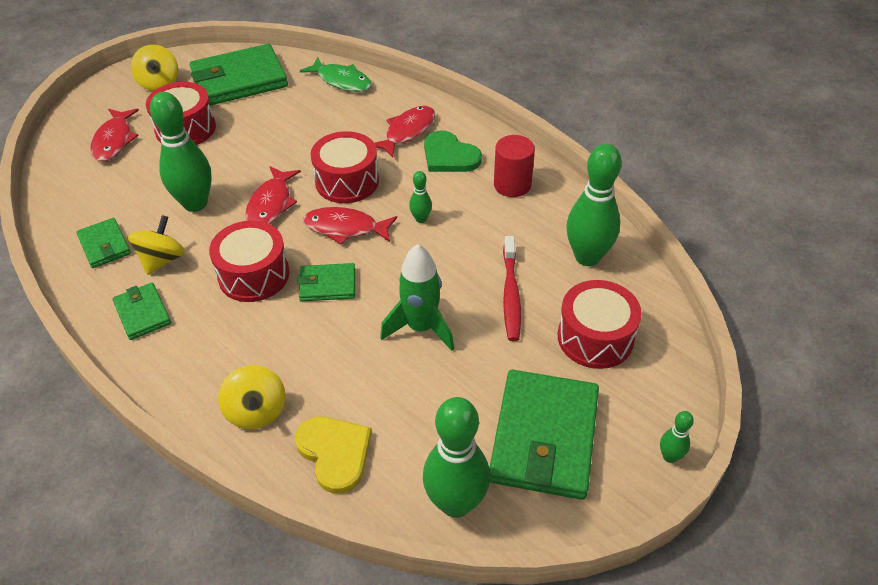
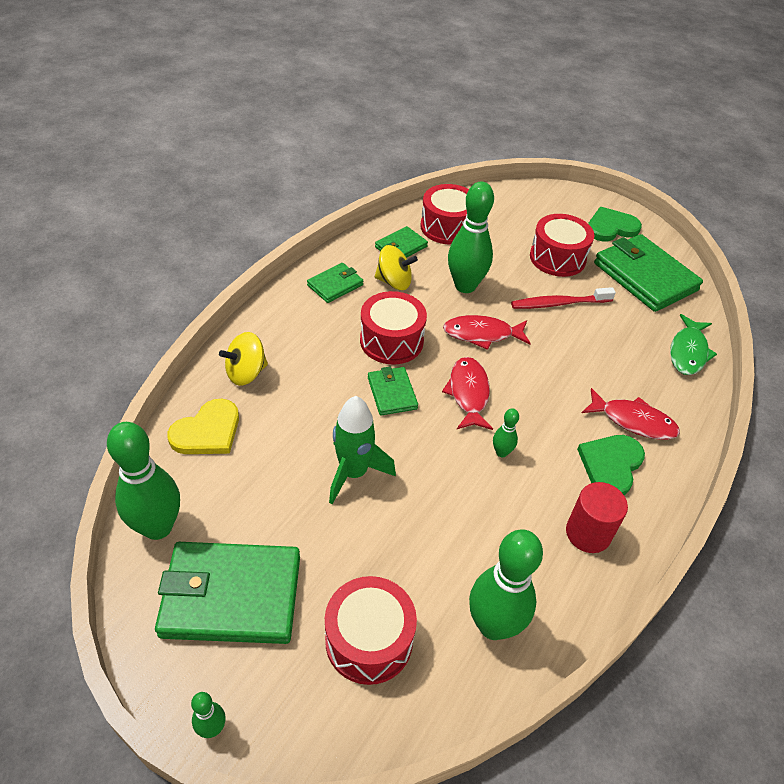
camera: 75 degrees right, 0 degrees up
(114, 141) = (522, 221): red fish -> none
(159, 83) = (611, 227): yellow spinning top -> green heart
(347, 181) = (534, 383): red drum -> red drum (447, 227)
(511, 294) = (415, 548): red toothbrush -> red toothbrush (559, 304)

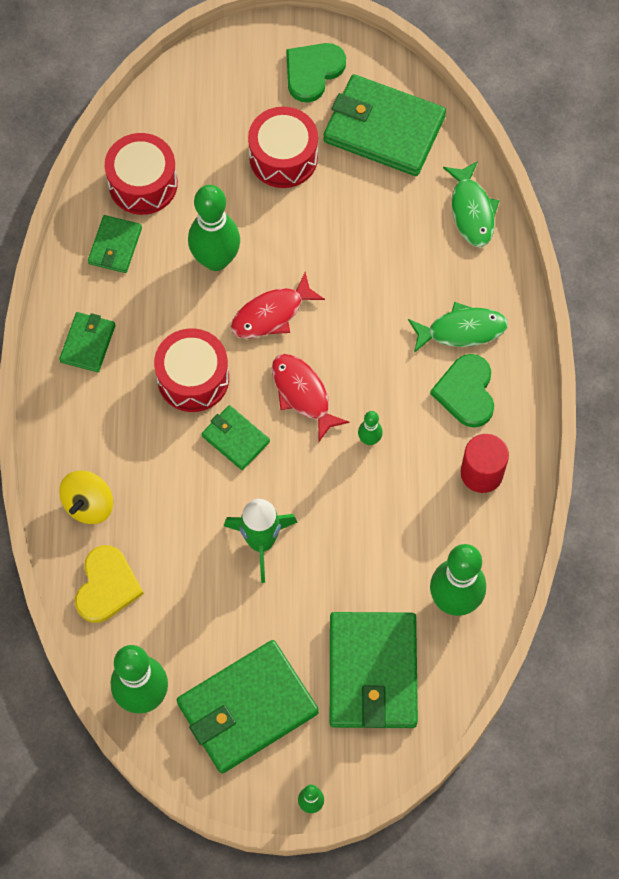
camera: 30 degrees left, 20 degrees up
(369, 640) = (373, 672): red drum -> green wallet
(394, 282) = (143, 300): yellow spinning top -> none
(559, 304) = (320, 224): red toothbrush -> none
(633, 421) = (462, 330): red fish -> green fish

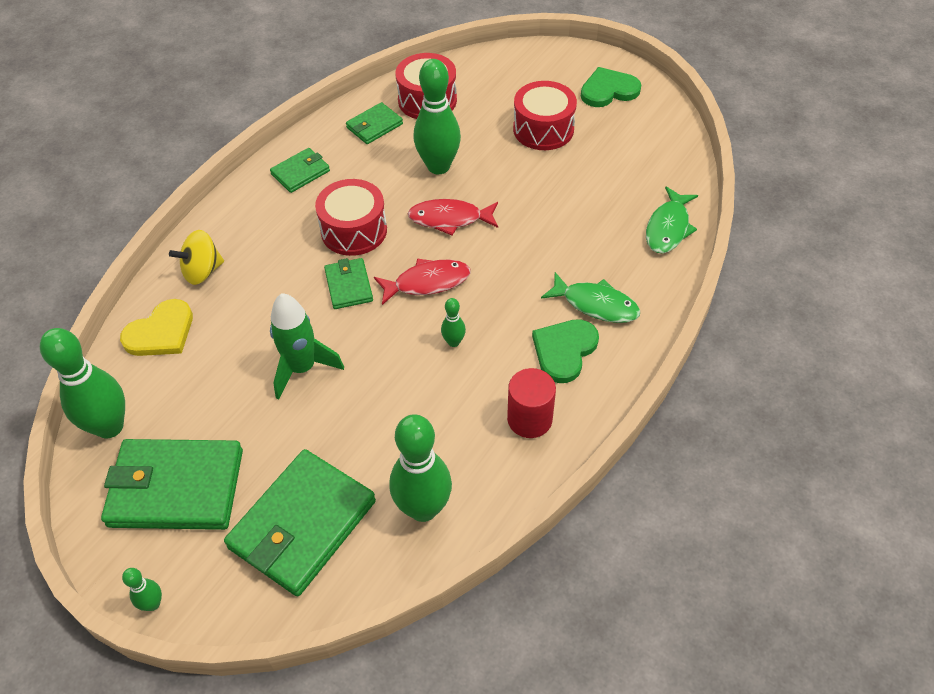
camera: 35 degrees right, 15 degrees down
(303, 394) = (427, 282): red fish -> red fish turned 75 degrees clockwise
(384, 129) = (636, 146): green wallet -> none

